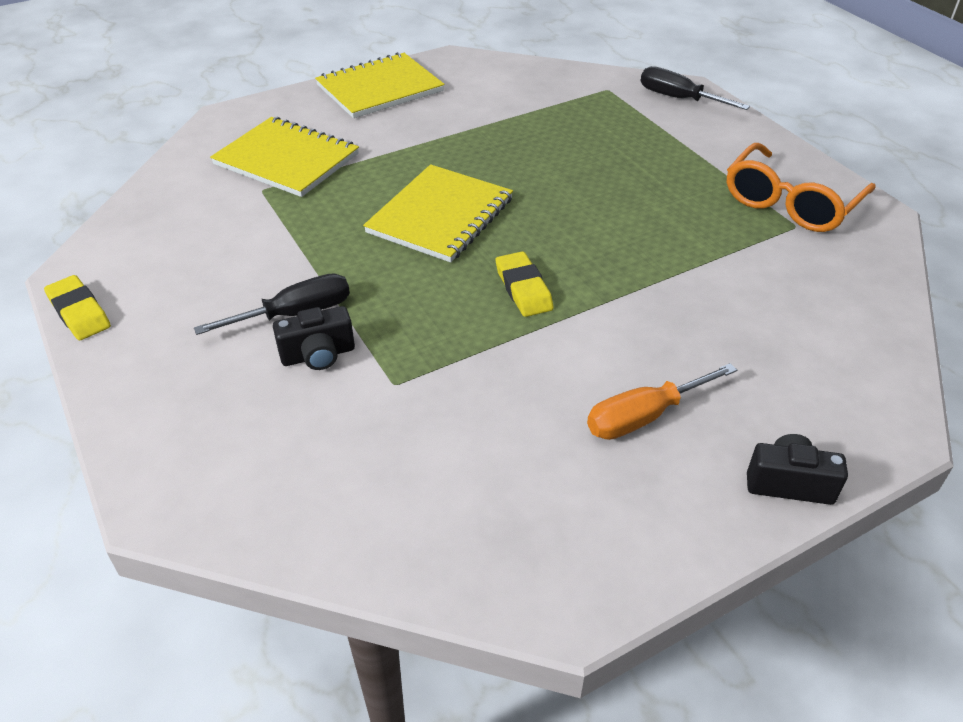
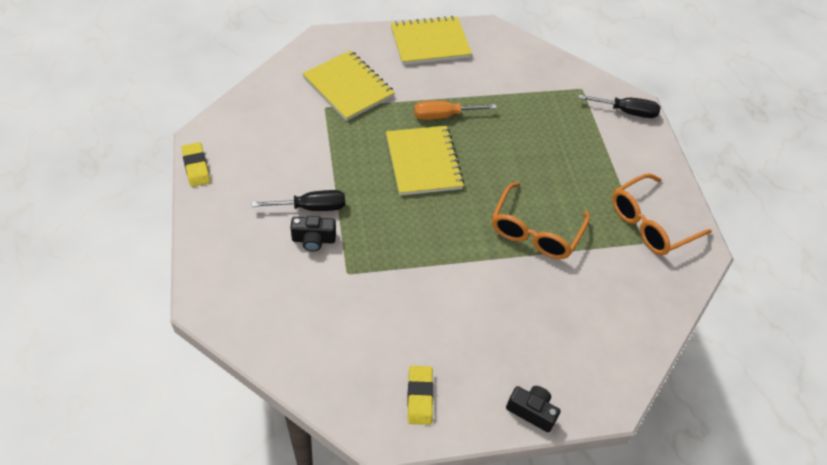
camera: 15 degrees right, 10 degrees up
(440, 216) = (423, 162): yellow notebook -> yellow notebook turned 60 degrees counterclockwise
(523, 289) = (448, 233): yellow eraser -> yellow eraser (419, 396)
(644, 416) = (474, 342): orange screwdriver -> orange screwdriver (444, 115)
(645, 253) = (535, 231): none -> orange glasses
(678, 98) = (626, 112): black screwdriver -> black screwdriver turned 135 degrees clockwise

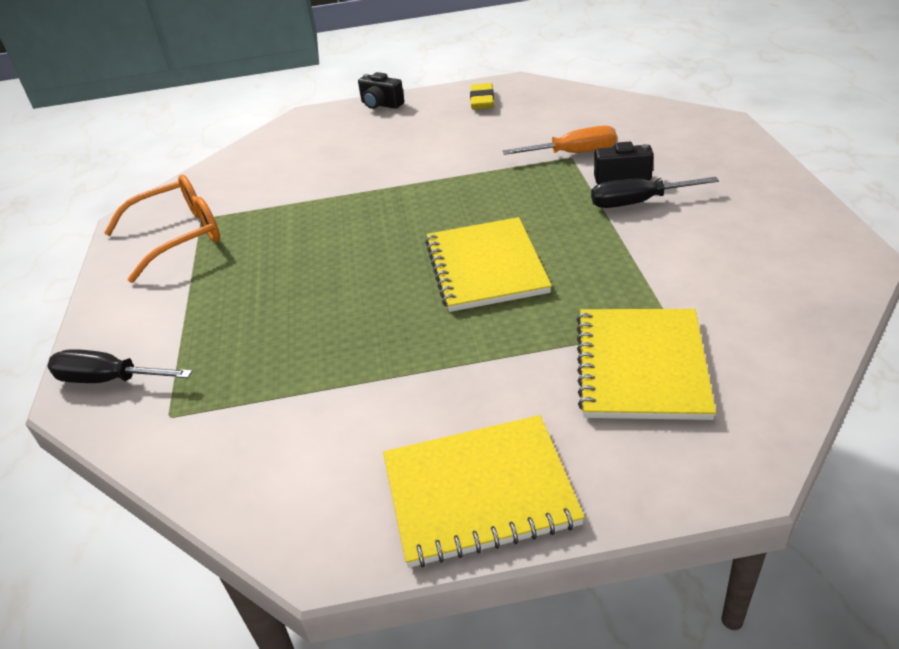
camera: 170 degrees left, 15 degrees down
(196, 167) = (832, 224): yellow eraser -> none
(348, 87) = (641, 366): yellow notebook -> yellow notebook turned 45 degrees clockwise
(444, 115) = (451, 335): orange screwdriver -> orange screwdriver (573, 153)
(535, 231) = (337, 213): orange glasses -> none

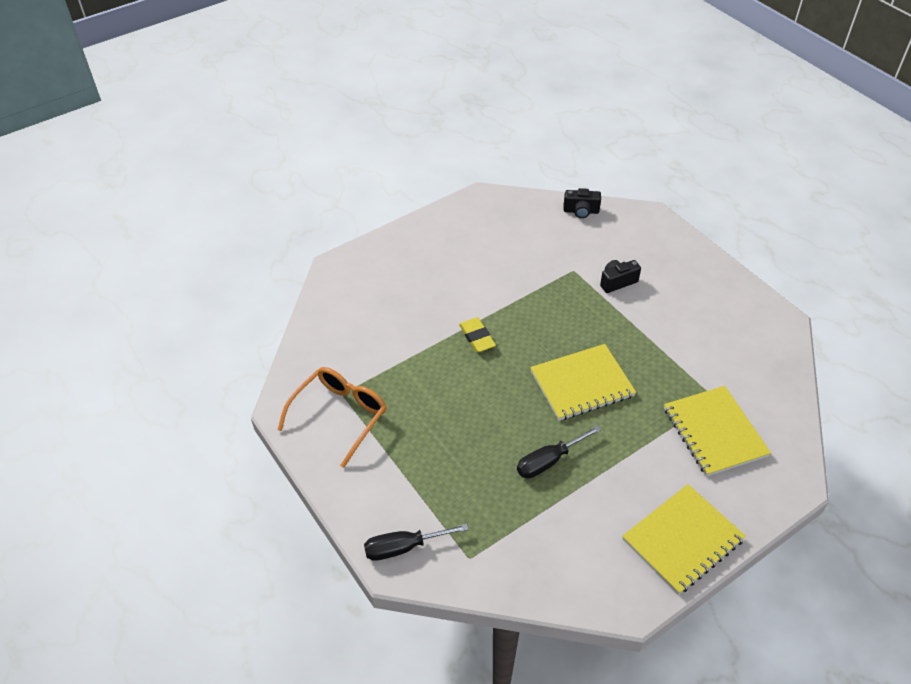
camera: 30 degrees left, 10 degrees up
(381, 104) = (390, 241): black camera -> black camera (581, 211)
(482, 100) = (470, 222): yellow eraser -> yellow eraser (477, 337)
(486, 267) = (582, 383): yellow notebook -> yellow notebook turned 75 degrees counterclockwise
(573, 153) = (572, 266): orange screwdriver -> none
(637, 202) = (641, 304): black screwdriver -> black screwdriver (549, 461)

